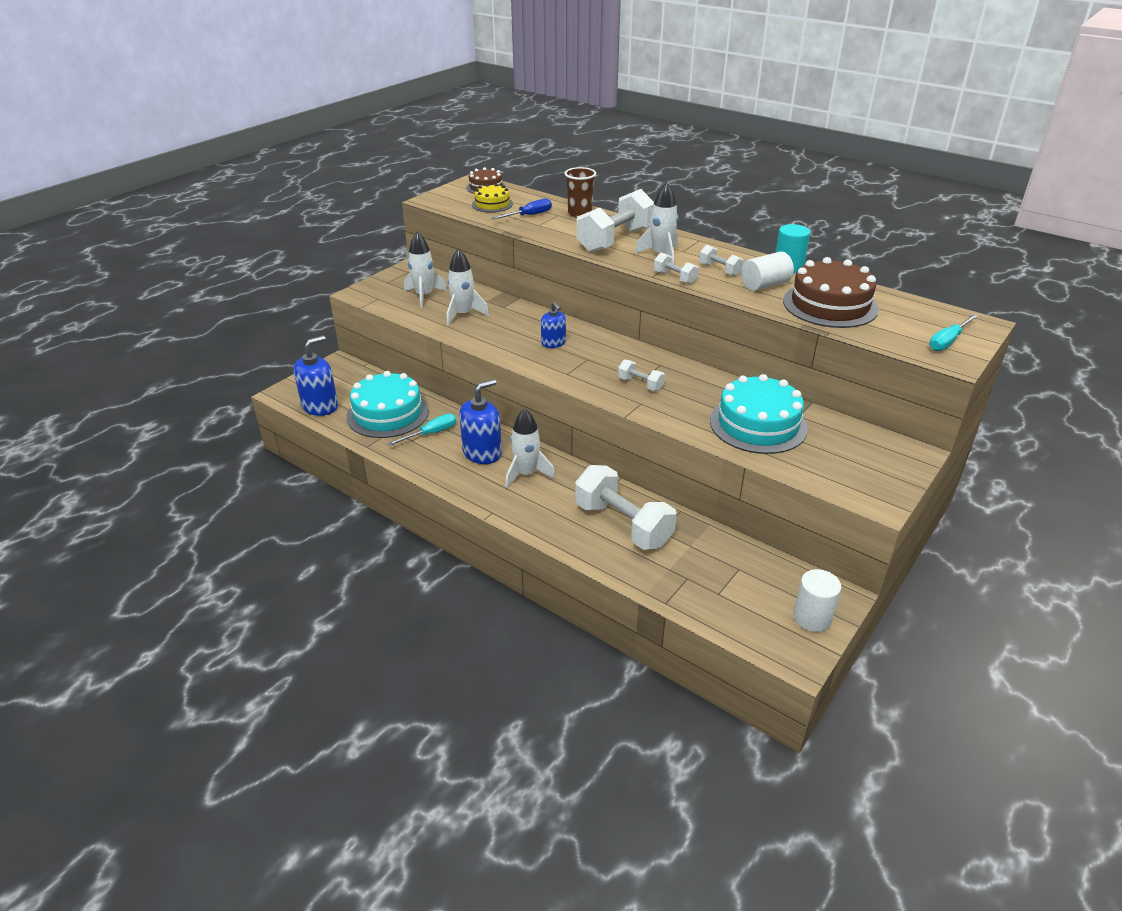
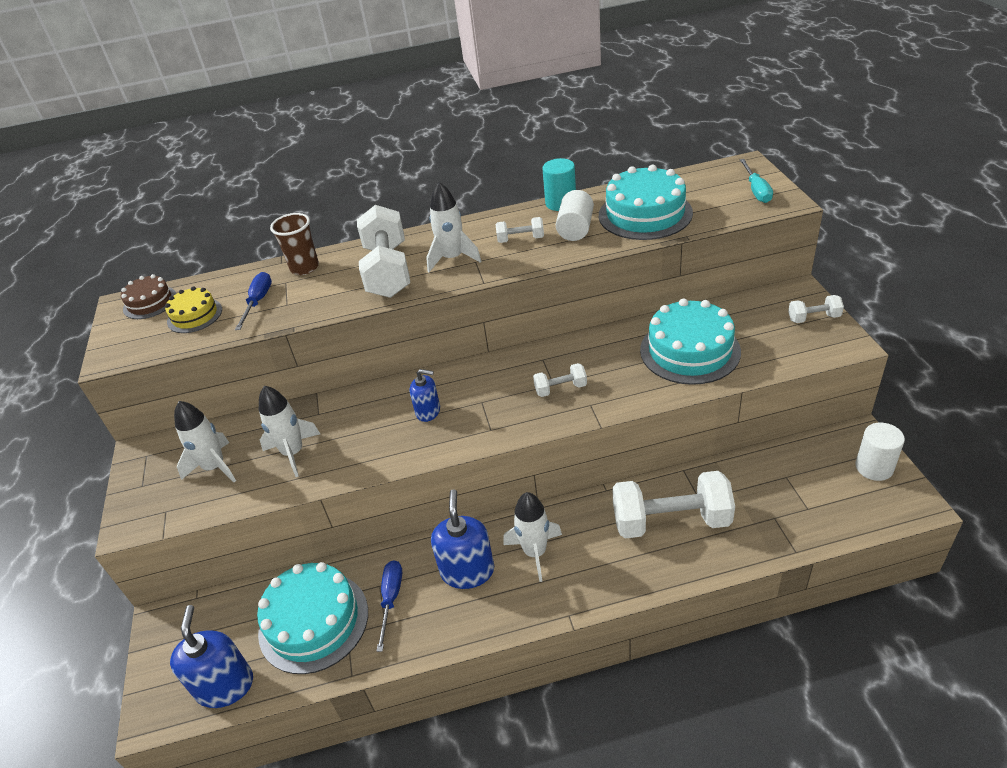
camera: 45 degrees left, 5 degrees up
(431, 434) = (391, 599): turquoise screwdriver -> blue screwdriver
(674, 278) = (503, 270): white dumbbell -> white dumbbell (813, 318)
(830, 305) = (645, 214): brown cake -> turquoise cake

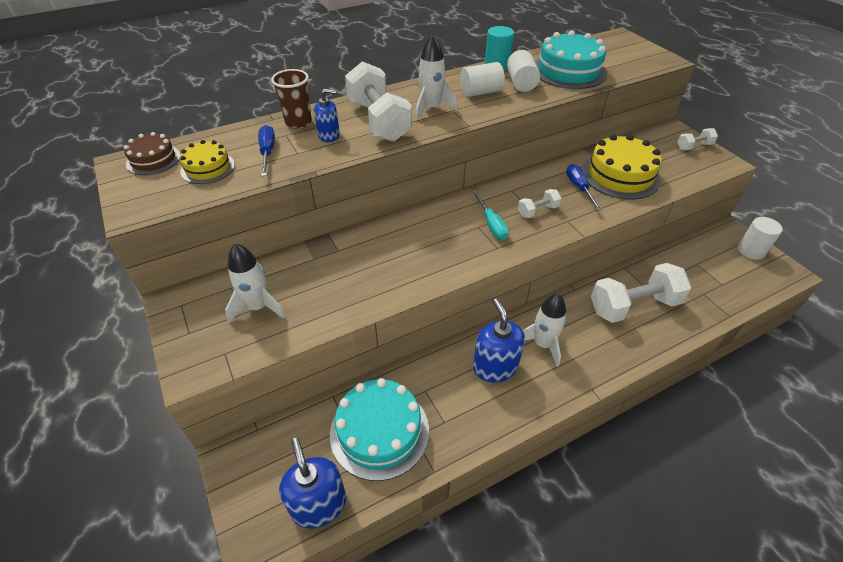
camera: 20 degrees left, 5 degrees up
(293, 453) = (330, 286): white rocket -> none
(391, 599) = (441, 400): blue screwdriver -> blue screwdriver (579, 188)
(428, 411) = (437, 239): blue soap dispenser -> blue soap dispenser (329, 135)
(520, 239) = (480, 92): white dumbbell -> white cylinder
(689, 350) = (620, 175): turquoise cake -> yellow cake
(756, 190) = (640, 53): turquoise screwdriver -> turquoise screwdriver (491, 224)

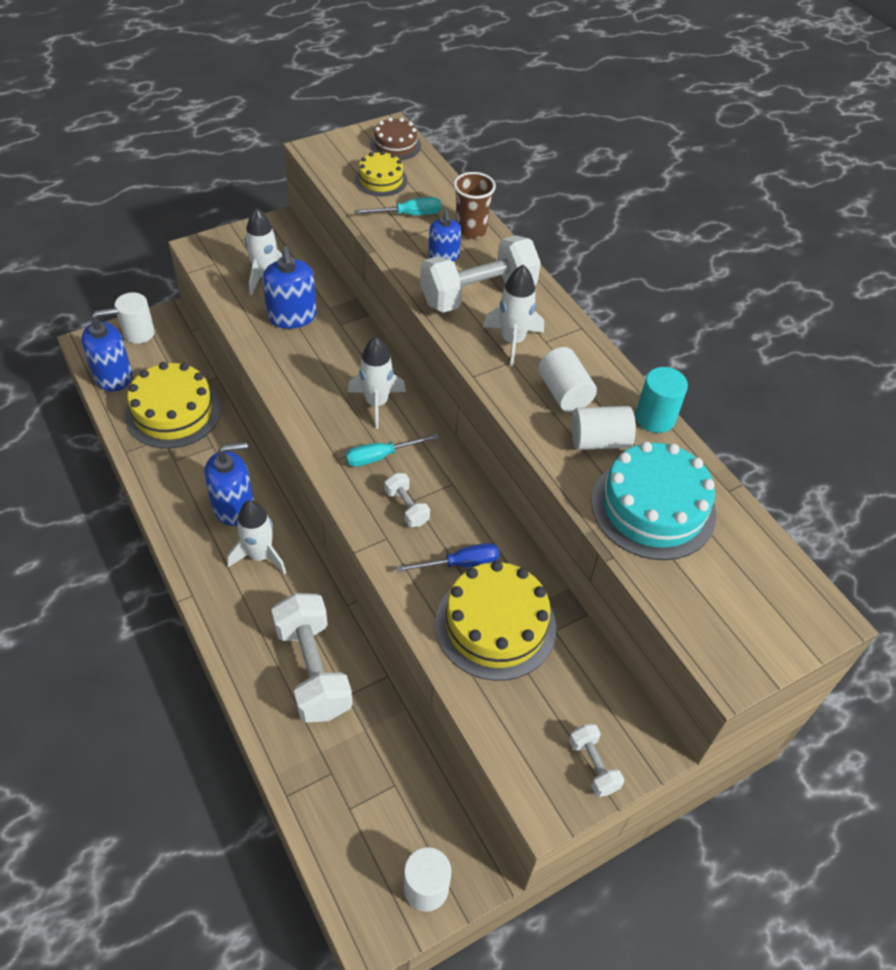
camera: 85 degrees right, 5 degrees up
(249, 486) = (139, 333): none -> white cylinder
(267, 152) = (409, 215): blue screwdriver -> turquoise screwdriver
(323, 283) = (292, 316): none -> blue soap dispenser
(379, 431) = (173, 412): turquoise cake -> yellow cake
(435, 227) = (376, 403): none -> white rocket

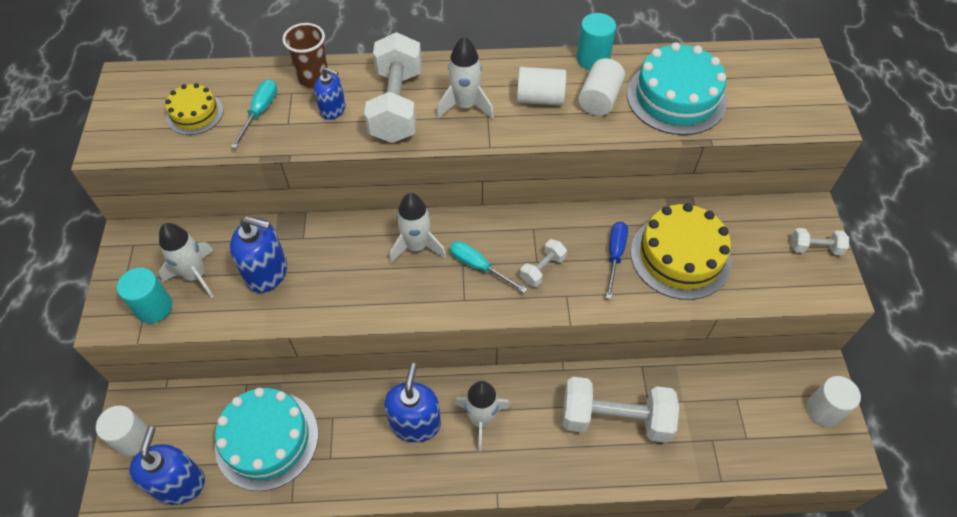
camera: 60 degrees left, 5 degrees up
(173, 412) = (267, 439): yellow cake -> turquoise cake
(223, 267) = (154, 307): none -> turquoise cylinder
(380, 456) = (478, 267): turquoise screwdriver -> turquoise screwdriver turned 120 degrees clockwise
(395, 145) = (153, 84): brown cake -> none
(407, 507) = (542, 269): white dumbbell -> white dumbbell turned 45 degrees counterclockwise

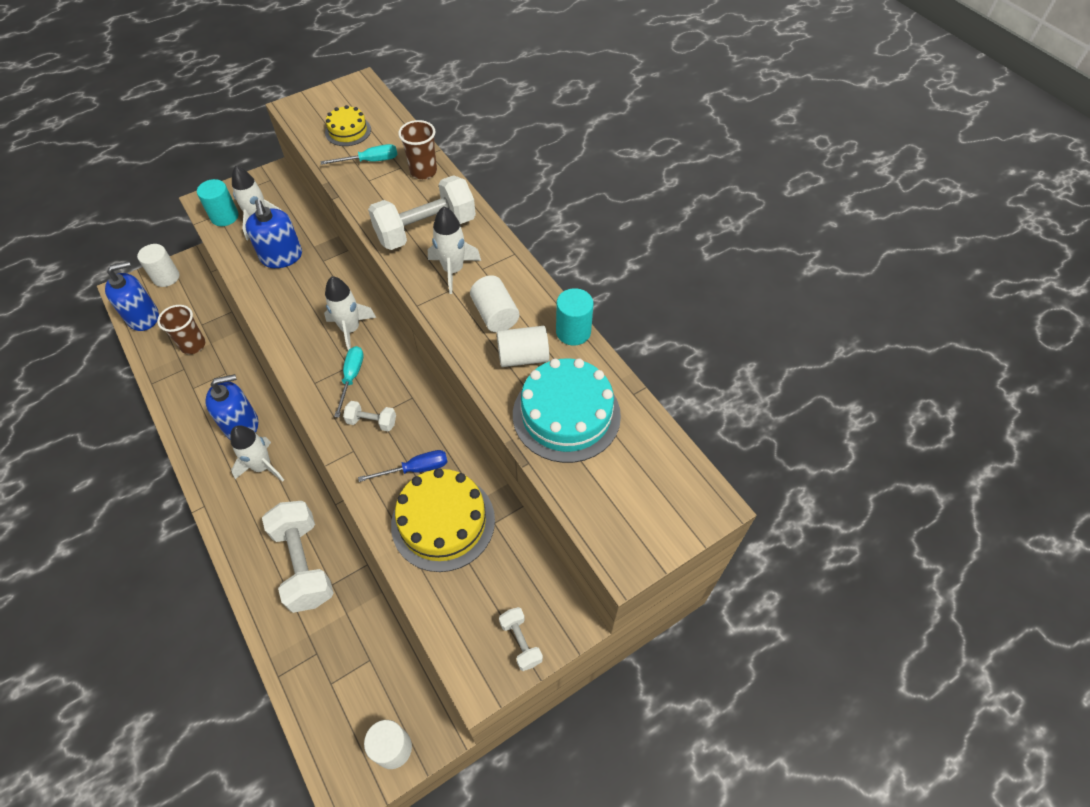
camera: 60 degrees right, 0 degrees up
(267, 439) = (193, 345): turquoise cake -> brown cup
(333, 109) = (398, 196): blue soap dispenser -> none

